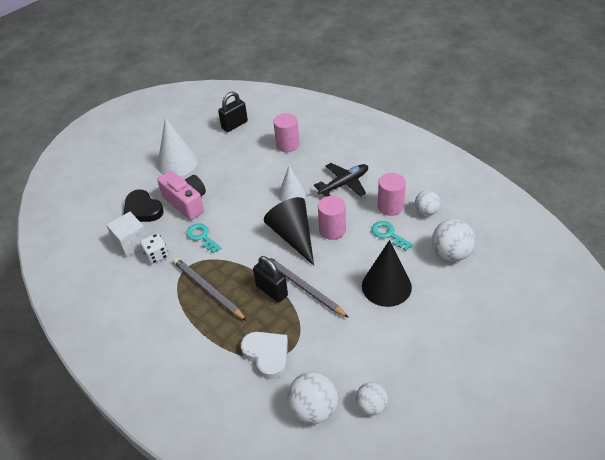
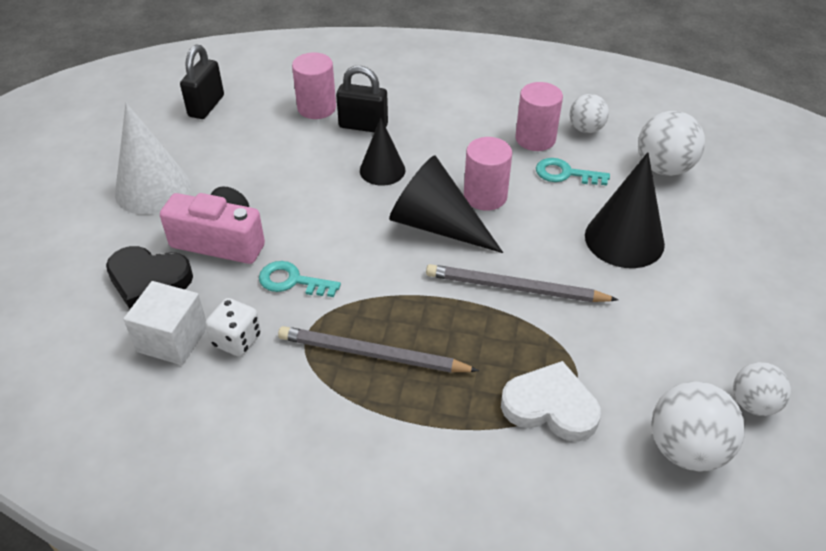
camera: 35 degrees left, 0 degrees up
(272, 291) = (474, 312): black padlock -> black padlock (363, 126)
(291, 194) = (382, 170): white cone -> black cone
(344, 184) = (446, 132): black plane -> none

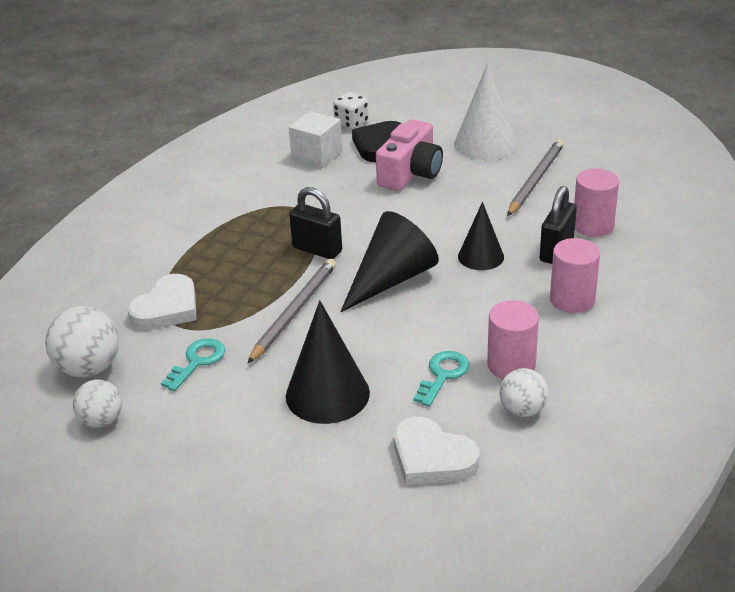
camera: 105 degrees right, 10 degrees down
(206, 106) = (603, 166): black padlock -> black padlock (317, 250)
(237, 340) = (304, 179): white dice -> white dice (351, 123)
(292, 281) = (352, 203): turquoise key -> turquoise key (197, 361)
(372, 354) = (261, 233): grey pencil -> grey pencil (535, 180)
(485, 196) = (423, 313): pink cylinder -> pink cylinder (572, 299)
(663, 168) = (432, 458): white ball -> white heart

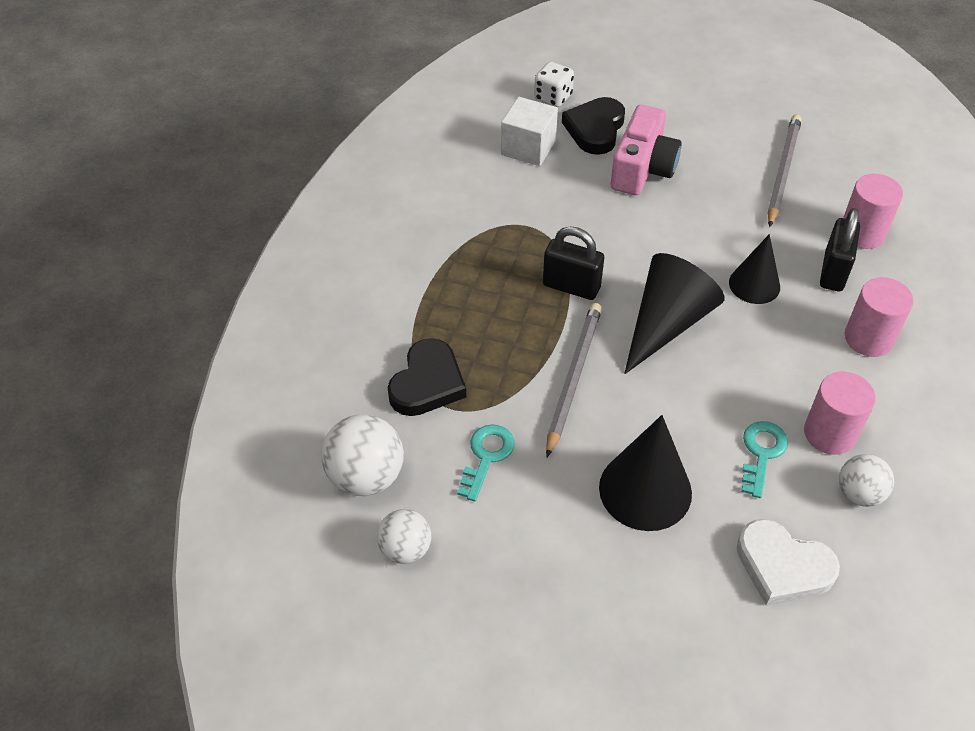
camera: 10 degrees left, 15 degrees up
(167, 308) = (427, 383): white heart -> black heart
(485, 144) = (712, 121): white cone -> none

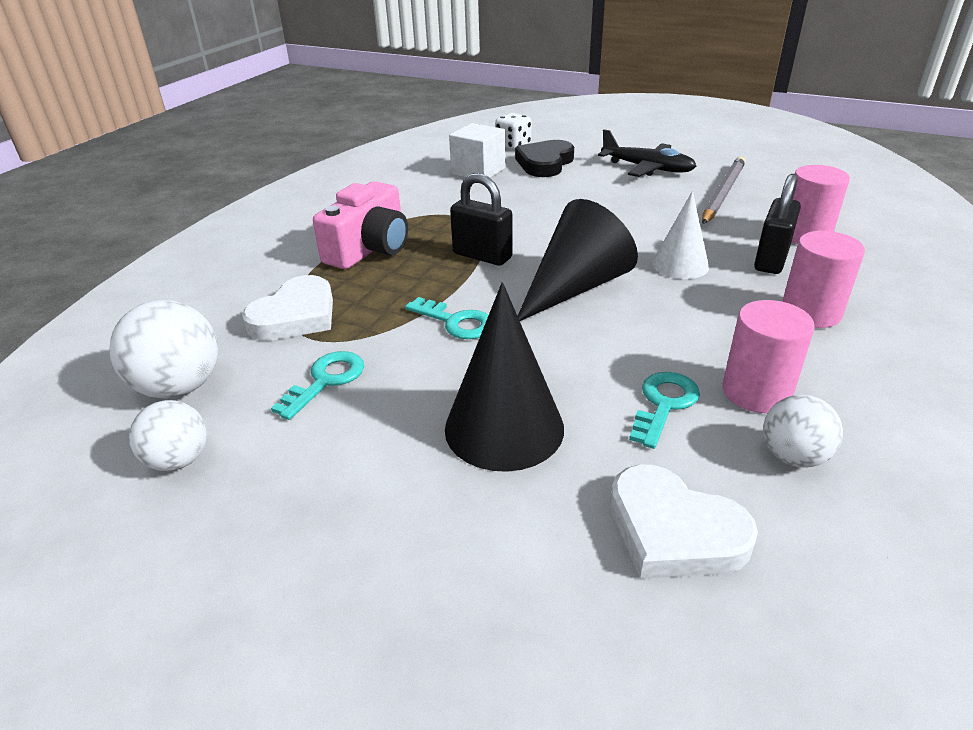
camera: 10 degrees right, 15 degrees down
(427, 383) = (295, 316): black heart -> white heart
(573, 377) = (456, 322): grey pencil -> turquoise key
(642, 169) = (582, 186): pink camera -> pink camera (370, 249)
(703, 132) = (647, 168): none -> black plane
(754, 284) = (680, 265): black cone -> white cone

